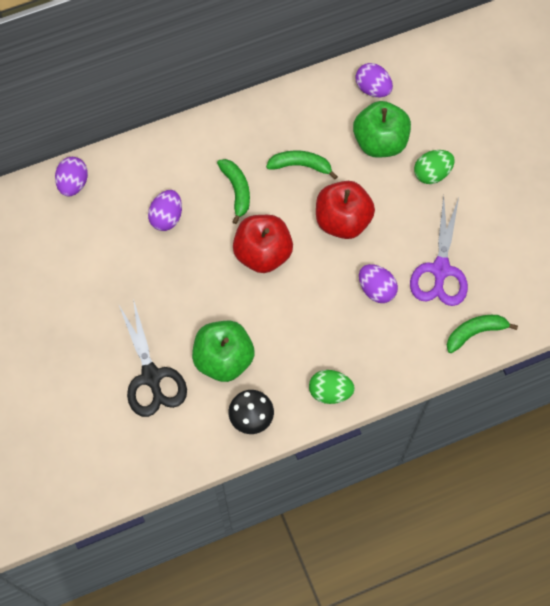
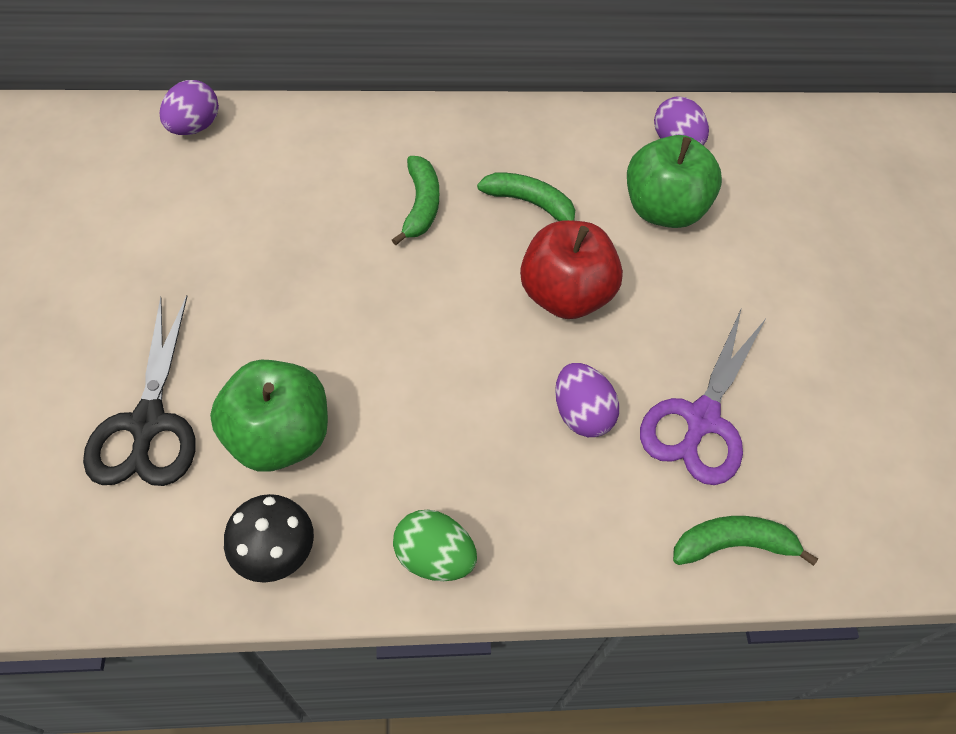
camera: 15 degrees right, 10 degrees down
(167, 217) = (300, 207): purple egg -> none
(263, 253) = (419, 300): red apple -> none
(432, 173) = (730, 275): green egg -> none

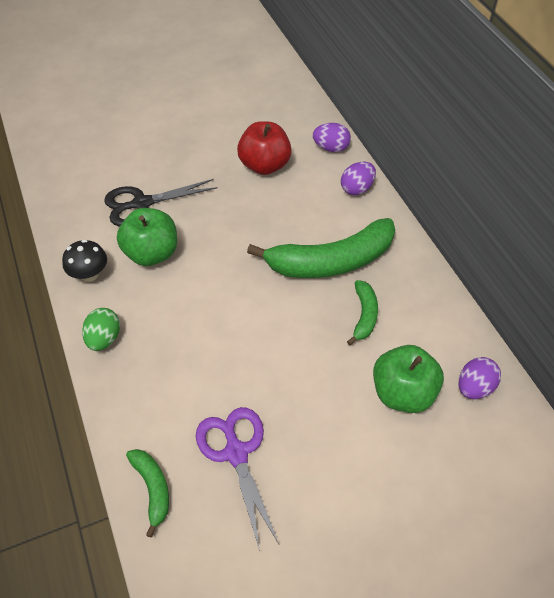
camera: 75 degrees right, 5 degrees down
(421, 205) = (331, 261): green banana -> green banana, size x2.06
(565, 295) = (299, 353): red apple -> red apple (264, 165)
(581, 414) = (215, 384): purple egg -> purple egg (357, 189)
(701, 419) = (236, 453): purple scissors -> purple scissors turned 60 degrees clockwise

